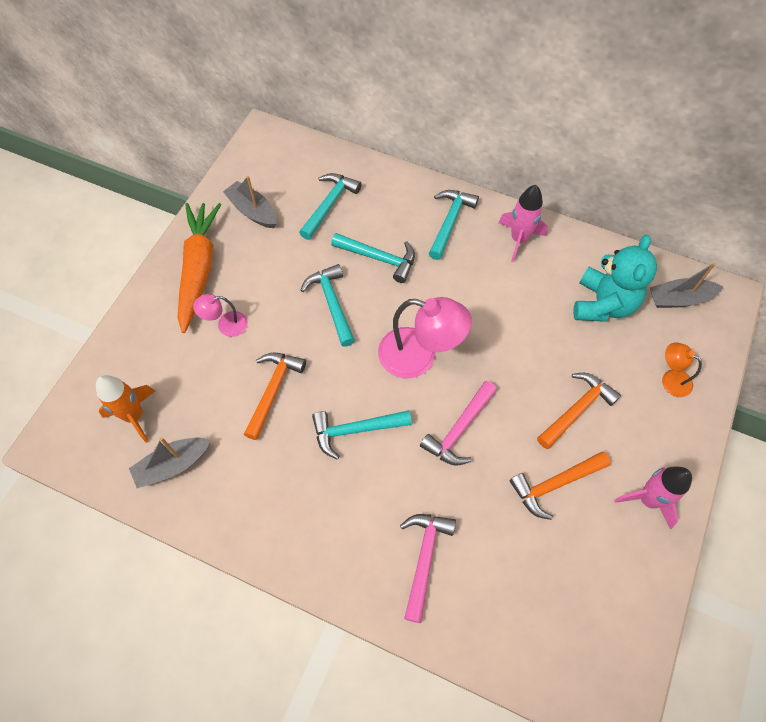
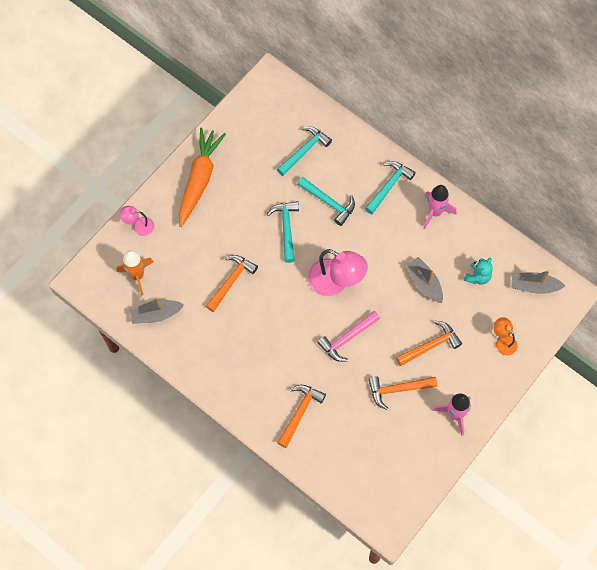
camera: 15 degrees right, 5 degrees up
(226, 325) = (209, 227): pink lamp -> pink lamp (139, 226)
(253, 211) = (247, 142): grey boat -> grey boat (424, 283)
(355, 430) = (278, 322): turquoise hammer -> none
(424, 558) = (299, 412): pink hammer -> orange hammer
(603, 304) = (477, 276): turquoise teddy bear -> turquoise teddy bear, size x0.56

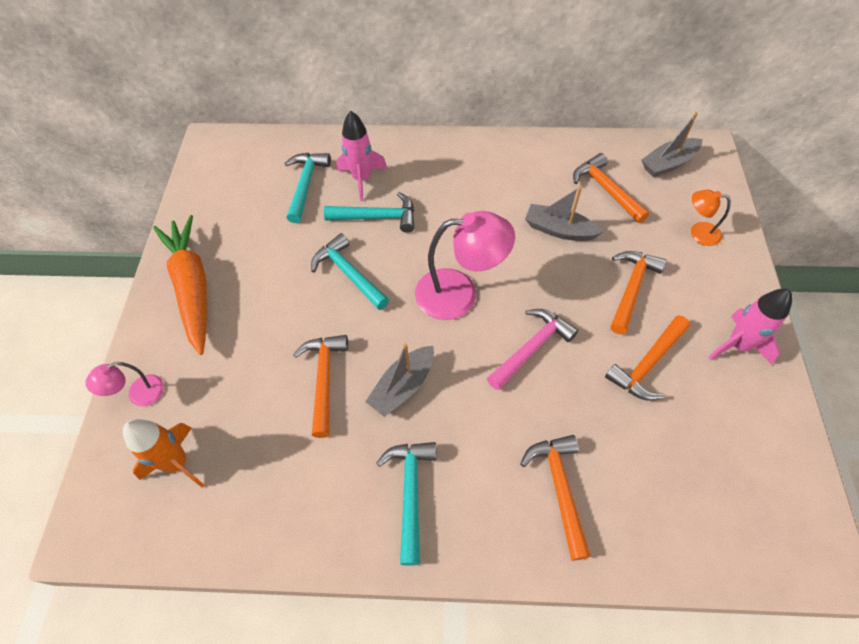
camera: 35 degrees left, 10 degrees down
(156, 314) = (244, 499): grey boat -> grey boat (403, 386)
(347, 339) = (532, 347): pink hammer -> pink hammer turned 150 degrees counterclockwise
(389, 186) = (431, 164): turquoise hammer -> turquoise hammer (410, 492)
(435, 212) = (502, 159): pink rocket -> pink rocket (362, 179)
(477, 276) = (606, 189): turquoise teddy bear -> orange hammer

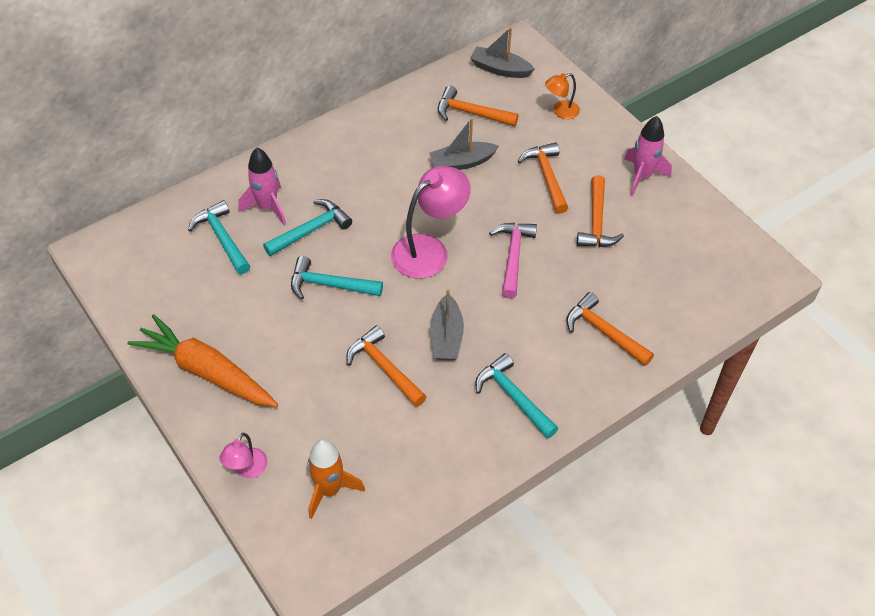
camera: 40 degrees left, 5 degrees down
(668, 163) = (500, 69): grey boat -> grey boat turned 90 degrees clockwise

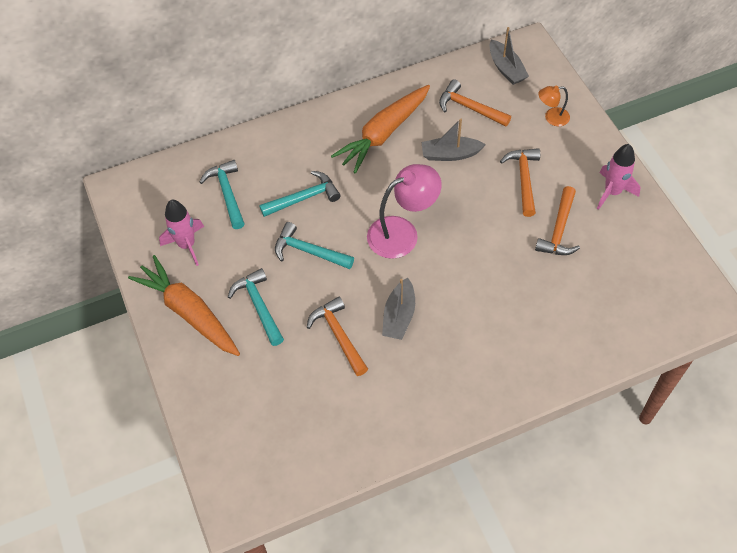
camera: 15 degrees right, 5 degrees up
(247, 469) = (204, 406): pink lamp -> none
(268, 207) = (271, 171): pink rocket -> pink rocket (187, 245)
(329, 490) = (268, 437): orange rocket -> none
(384, 152) = (383, 134): none -> orange carrot
(500, 69) = (506, 68): grey boat -> grey boat turned 150 degrees counterclockwise
(513, 256) = (475, 251): pink hammer -> none
(513, 397) = (444, 382): turquoise hammer -> turquoise hammer (258, 306)
(603, 332) = (540, 336): orange hammer -> none

